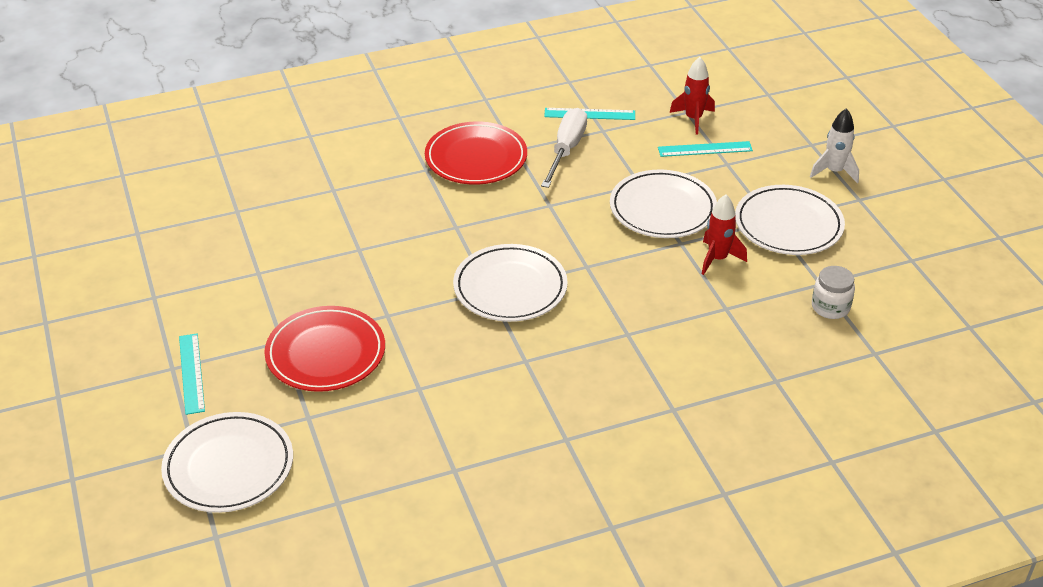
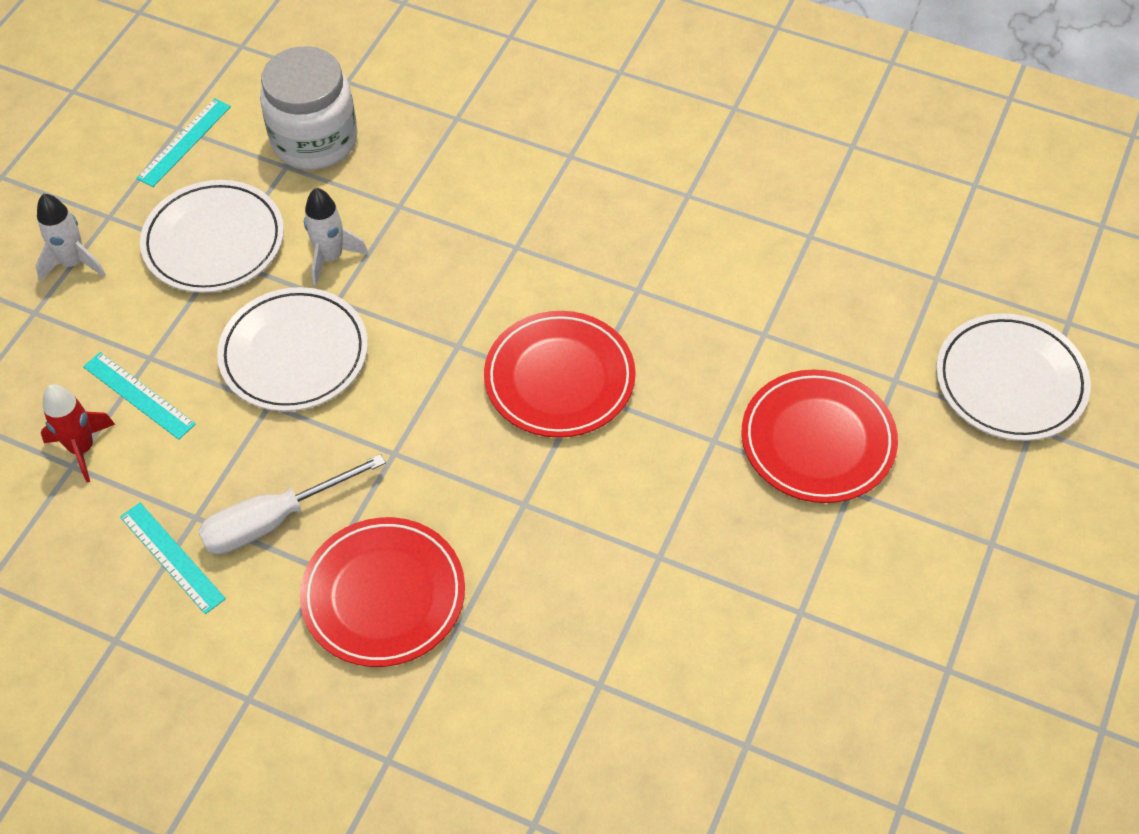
camera: 135 degrees left, 15 degrees up
(191, 373) = (975, 520): turquoise ruler -> turquoise ruler (184, 142)
(510, 287) = (559, 378): white plate -> red plate
(717, 259) = (331, 257): red rocket -> white rocket
(830, 307) = (315, 140): white jar -> white jar, size x1.91

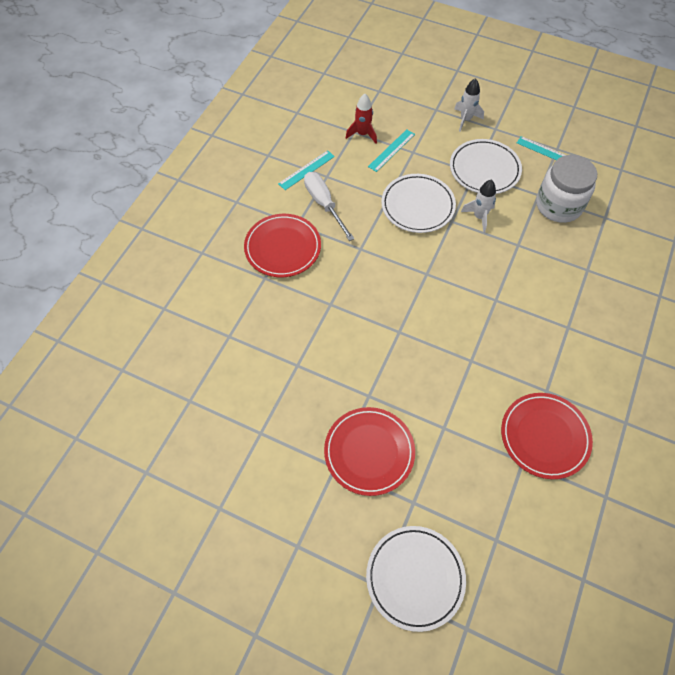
camera: 90 degrees right, 5 degrees up
(559, 378) = (407, 320): red plate -> red plate (544, 436)

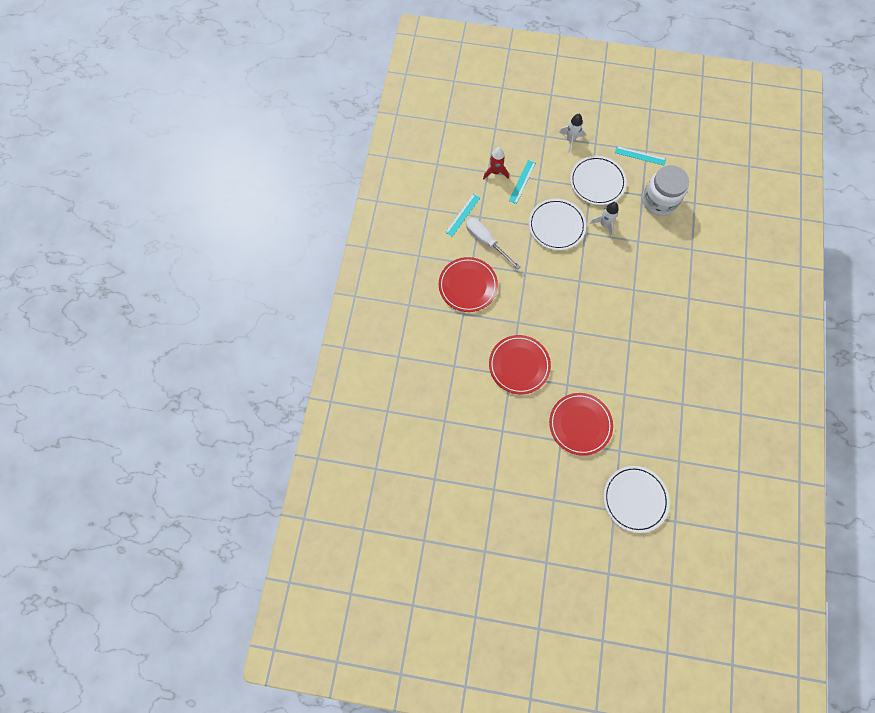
camera: 15 degrees left, 10 degrees up
(544, 436) = (692, 383): red plate -> red plate (519, 365)

